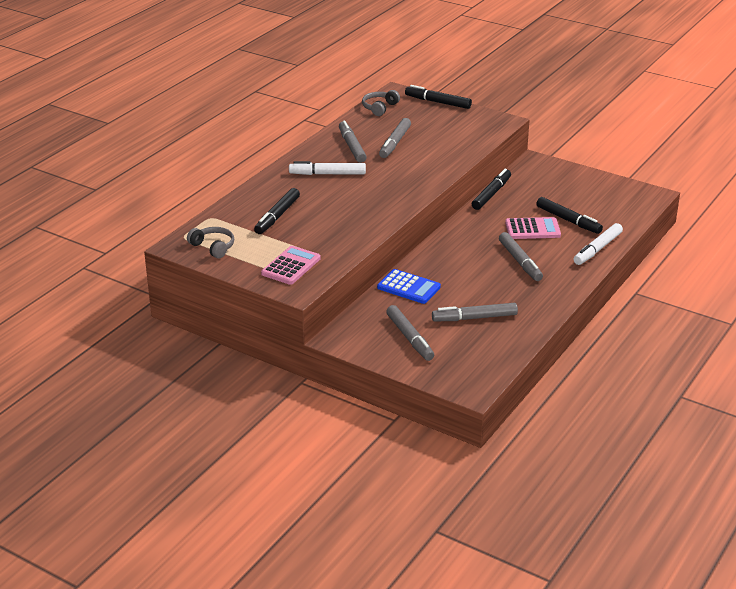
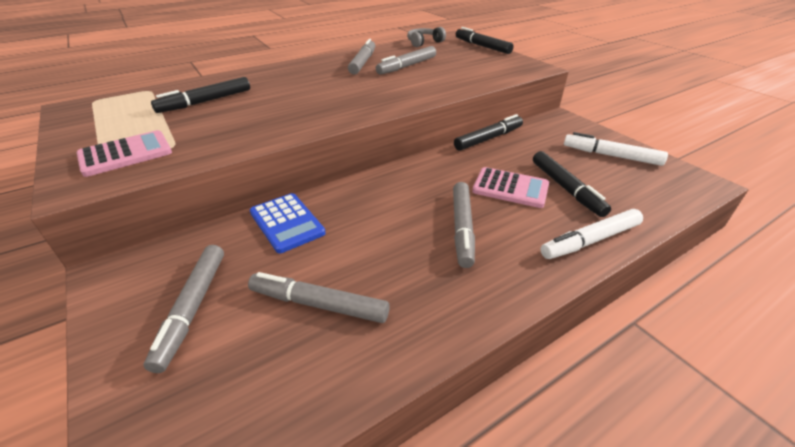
camera: 25 degrees right, 5 degrees up
(213, 247) = (97, 115): grey headphones -> none
(327, 174) = (310, 77): white marker -> white marker (611, 155)

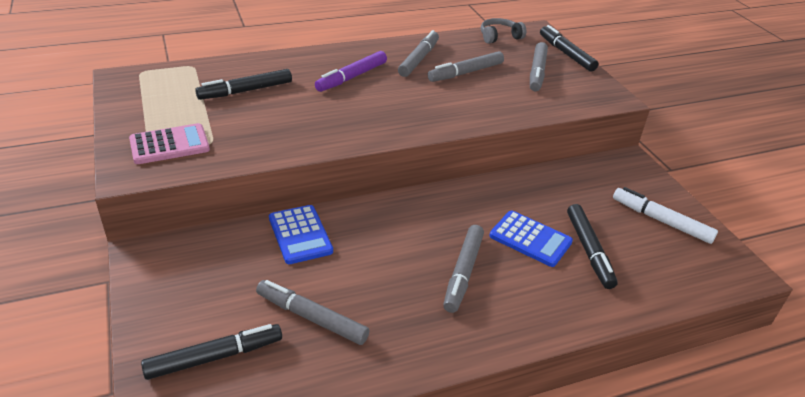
camera: 10 degrees right, 0 degrees up
(193, 308) = (208, 299): grey marker -> grey marker (537, 72)
(307, 80) = (352, 77): none -> purple marker
(488, 138) = (534, 174): black marker -> black marker (214, 357)
(510, 188) = (530, 239): pink calculator -> blue calculator
(590, 241) = (583, 310): white marker -> none

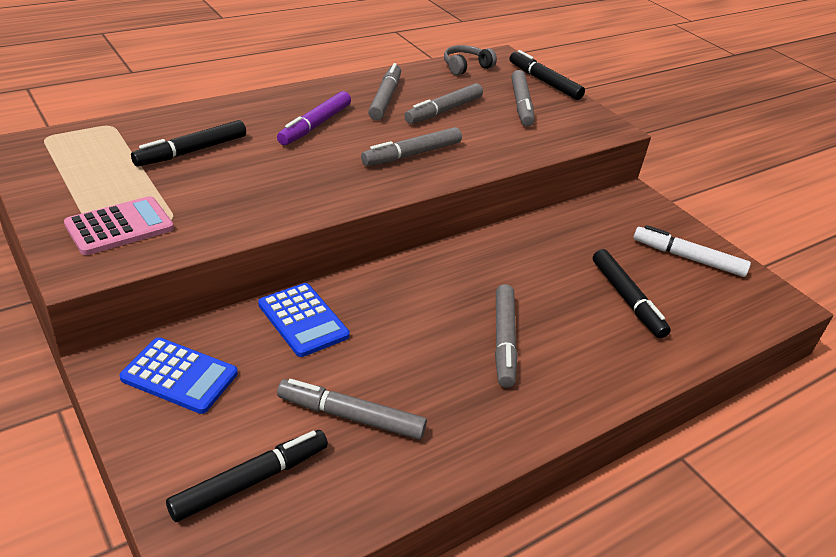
camera: 15 degrees left, 0 degrees up
(424, 107) = (412, 154): none -> grey marker
(530, 239) = (562, 294): blue calculator -> blue calculator (179, 376)

